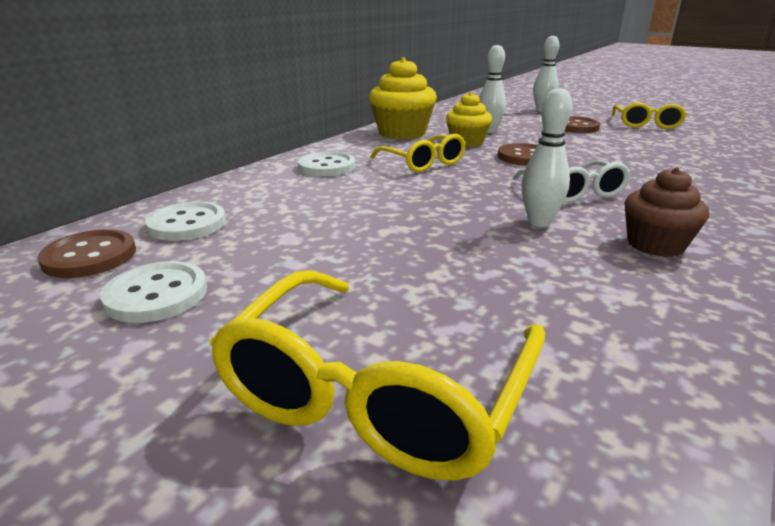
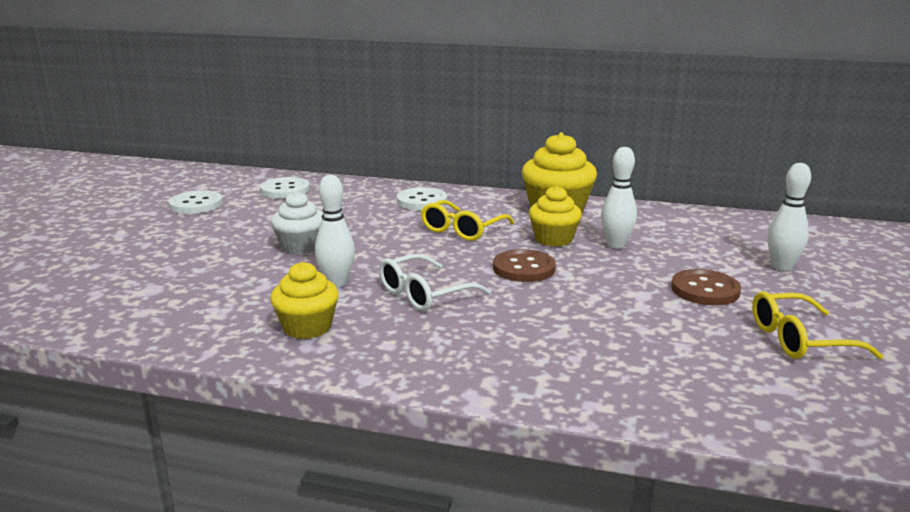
camera: 70 degrees right, 5 degrees down
(90, 256) = (234, 183): brown button -> none
(376, 392) = (112, 259): yellow glasses -> none
(419, 231) = (300, 246): none -> white cupcake
(655, 245) = (307, 327): brown cupcake -> yellow cupcake

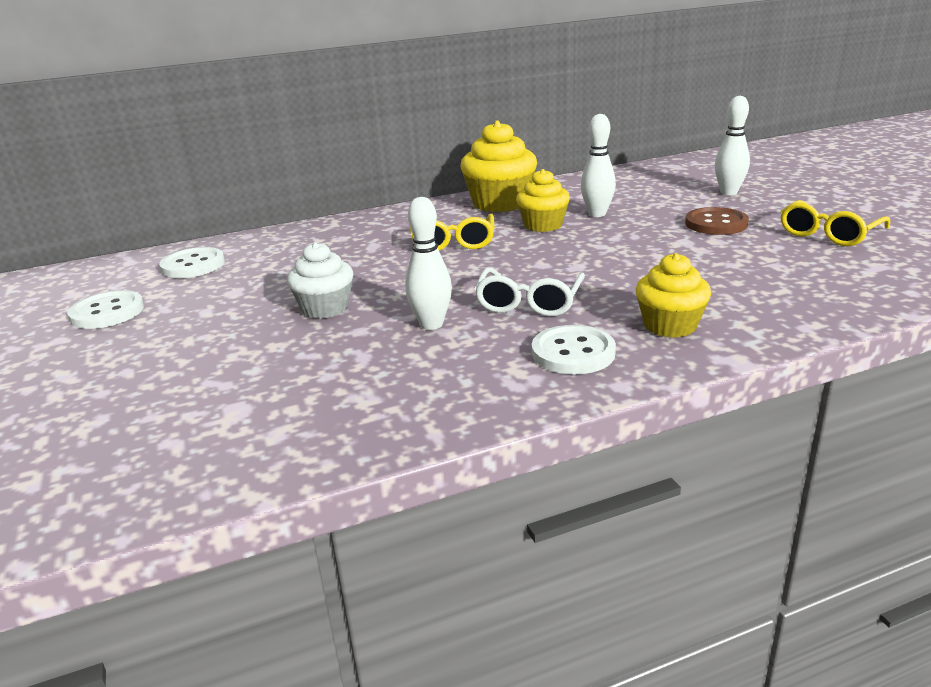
camera: 35 degrees left, 5 degrees up
(307, 327) = (485, 370): yellow cupcake -> yellow cupcake (670, 325)
(422, 201) = (365, 231): white button -> white button (573, 353)
(524, 268) = (565, 254): brown button -> none

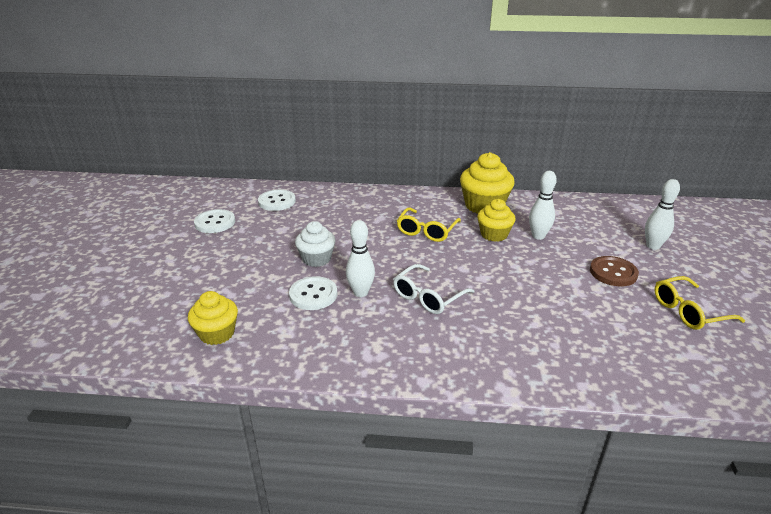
camera: 25 degrees right, 5 degrees up
(573, 353) = (418, 345): white button -> white button (313, 295)
(670, 325) = (495, 348): yellow cupcake -> yellow cupcake (217, 333)

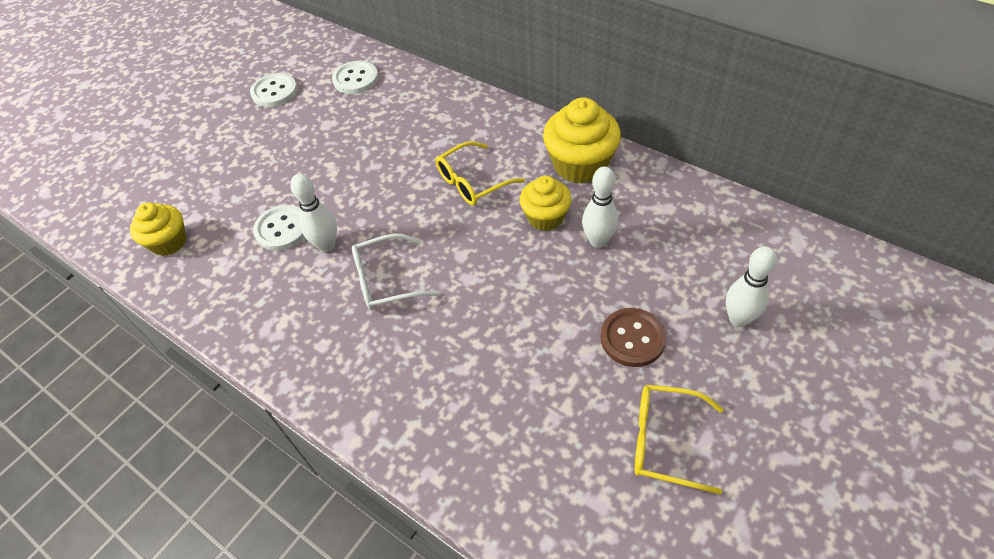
camera: 35 degrees right, 20 degrees up
(316, 259) = (325, 180): white cupcake -> none

